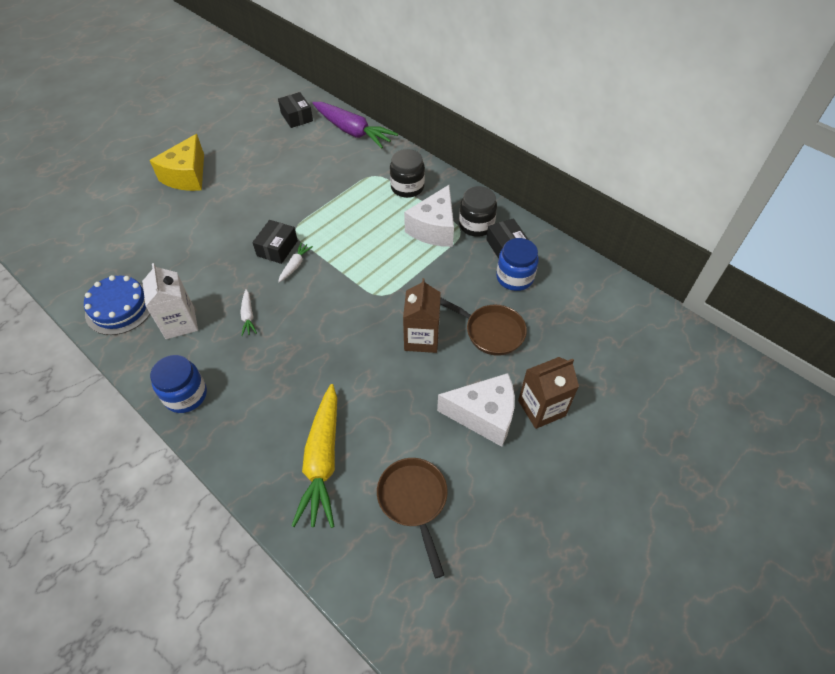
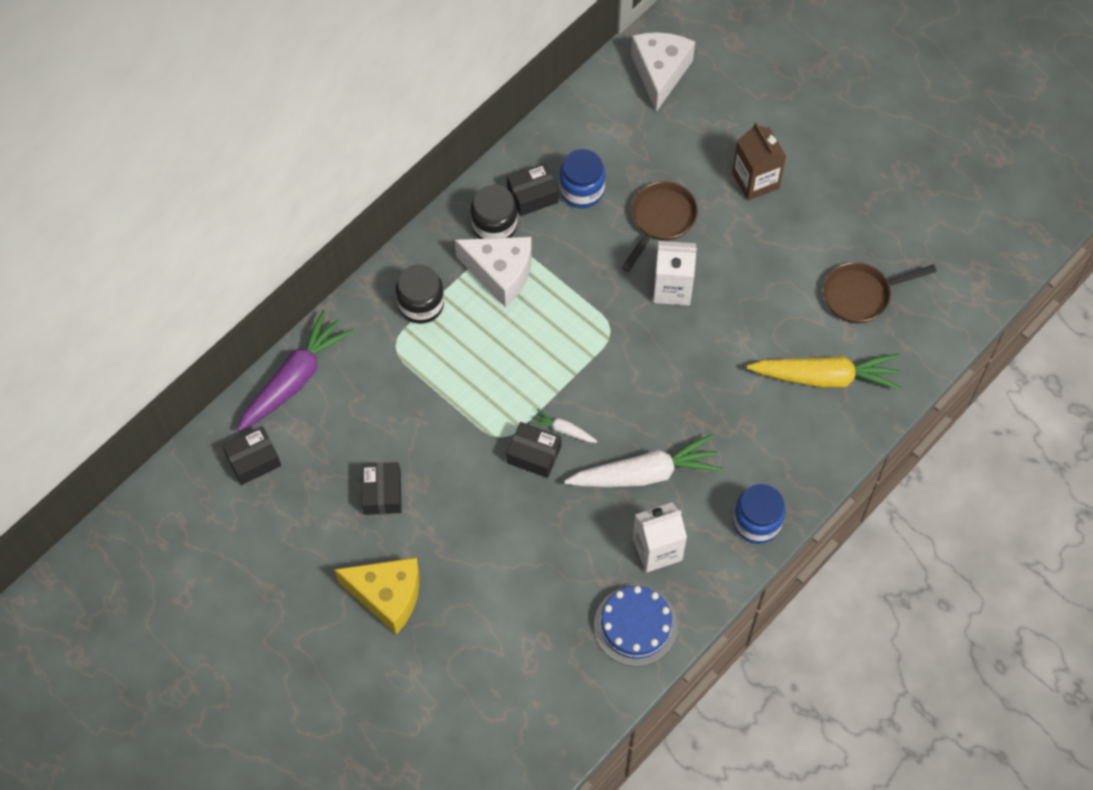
camera: 90 degrees left, 10 degrees up
(248, 316) = (645, 473): white carrot -> white carrot, size x2.23
(262, 172) = (382, 493): none -> black box
(421, 338) = (672, 288): brown carton -> white carton
(484, 415) = (766, 232): white cheese -> white cheese (660, 73)

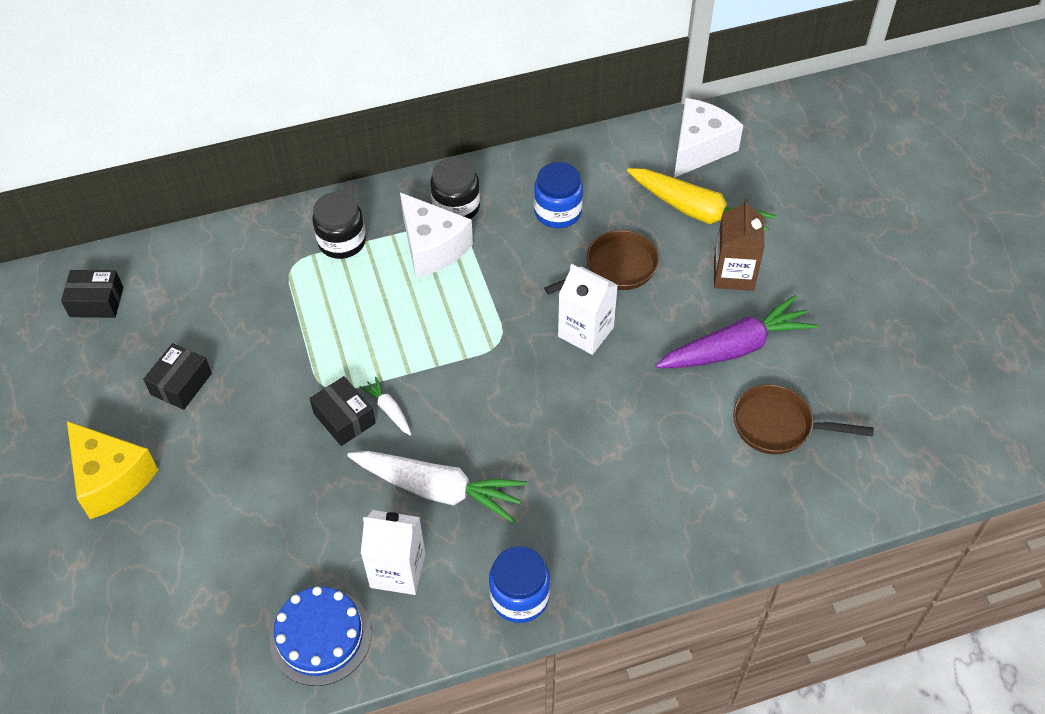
camera: 30 degrees right, 10 degrees down
(295, 378) = (186, 252): purple carrot -> purple carrot (735, 347)
(532, 195) = (509, 197): black box -> none
(826, 377) = (689, 487): yellow carrot -> yellow carrot (698, 212)

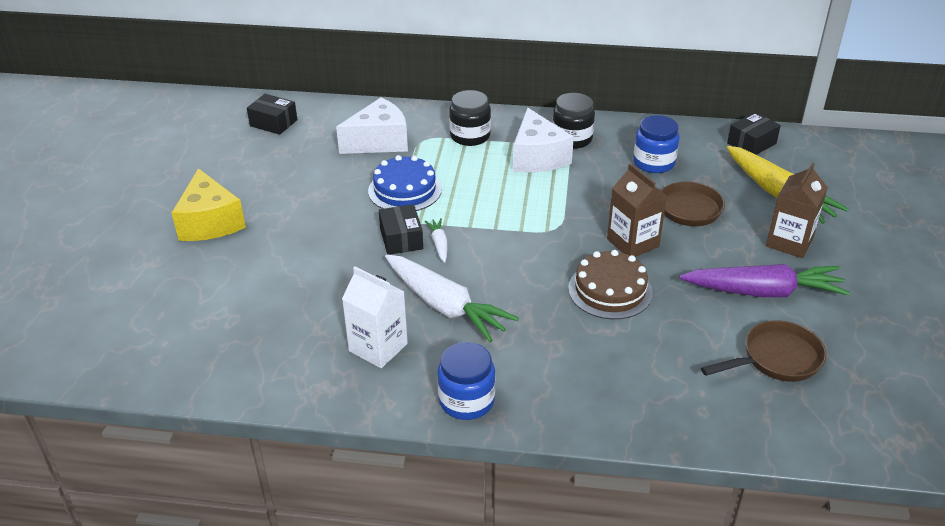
camera: 25 degrees right, 15 degrees down
(181, 384) = (297, 183): black box -> black box (751, 143)
(320, 636) = (289, 369): blue cake -> blue cake (405, 190)
(585, 332) = (632, 243): white carton -> brown carton
(591, 403) = (610, 290): none -> brown cake
(699, 148) = (802, 154): white cheese -> white cheese (379, 142)
(778, 426) = (776, 359): brown pan -> brown pan turned 120 degrees clockwise

